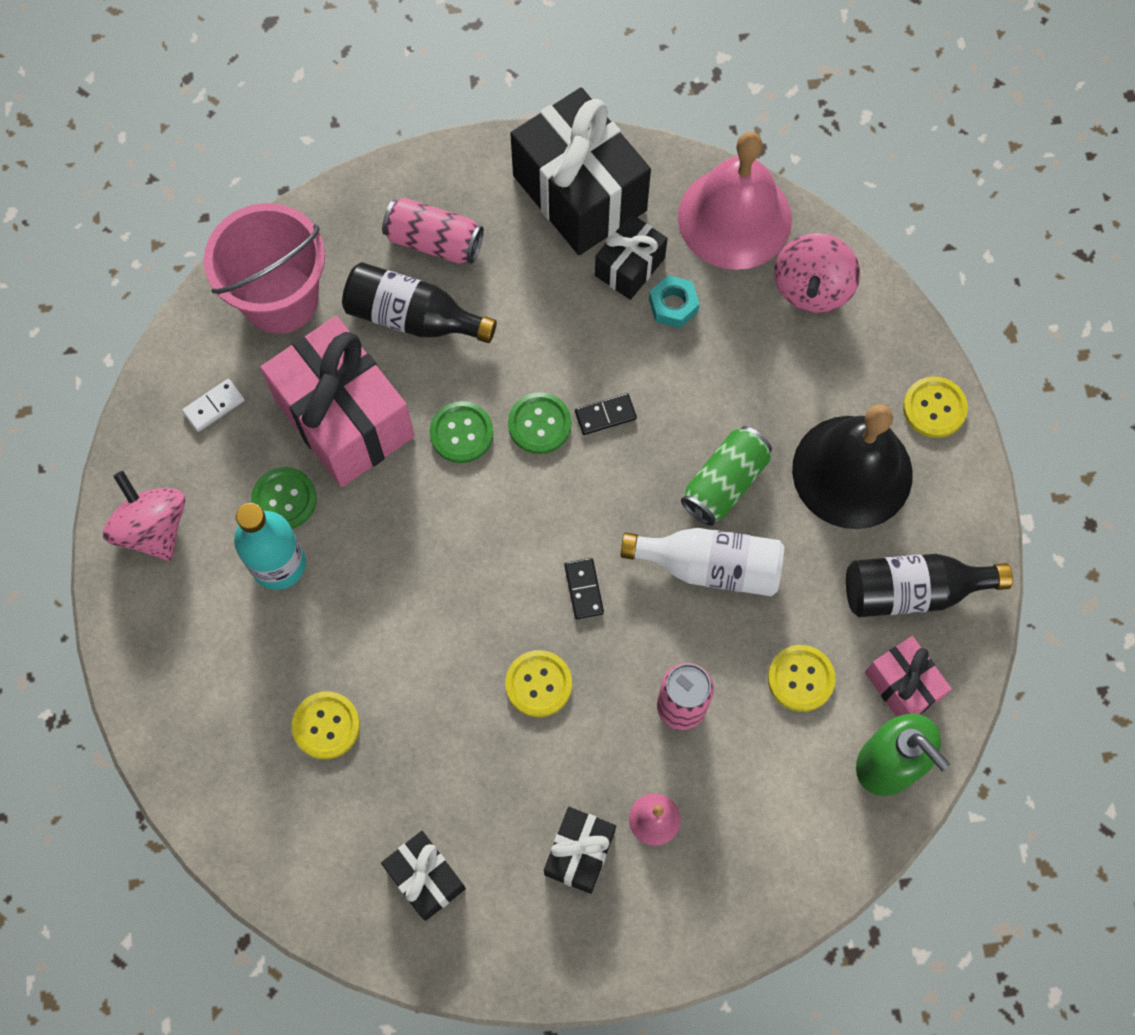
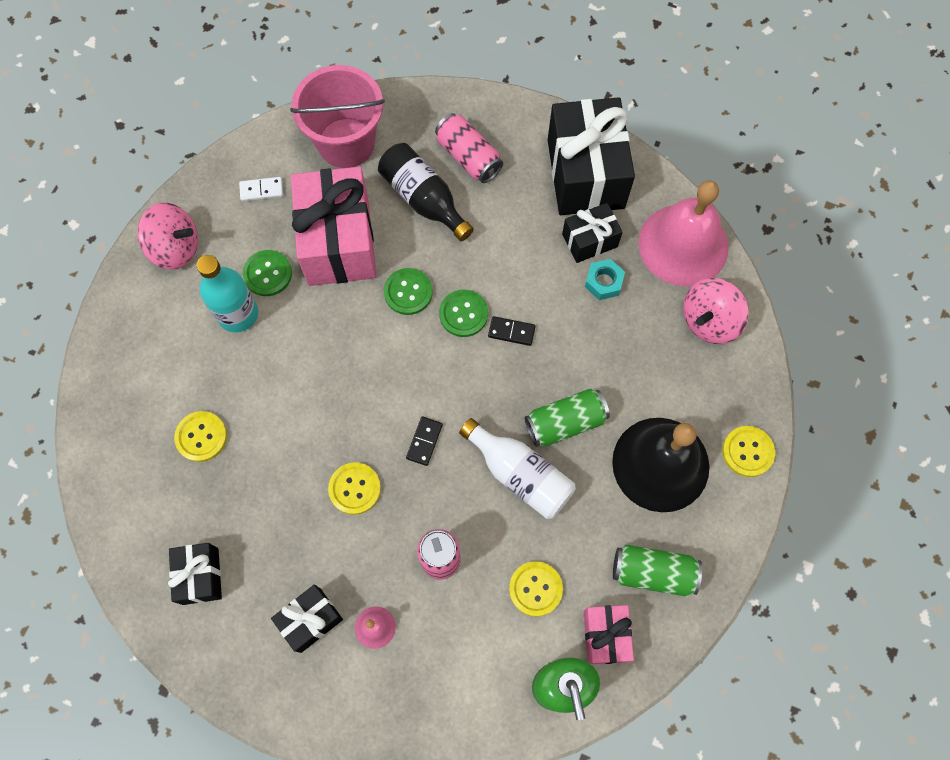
camera: 30 degrees right, 0 degrees up
(153, 528) = (175, 248): pink spinning top -> pink spinning top turned 105 degrees clockwise
(912, 591) = (653, 573): black bottle -> green can

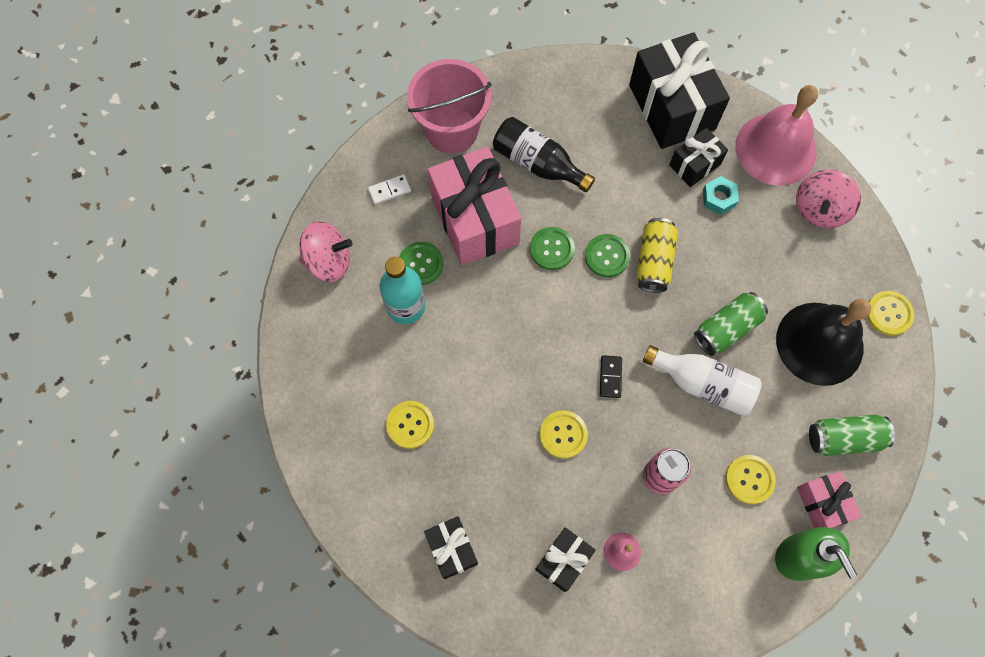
camera: 15 degrees left, 0 degrees up
(468, 157) = (564, 116): pink can -> none
(511, 332) = (654, 261): black domino -> yellow can

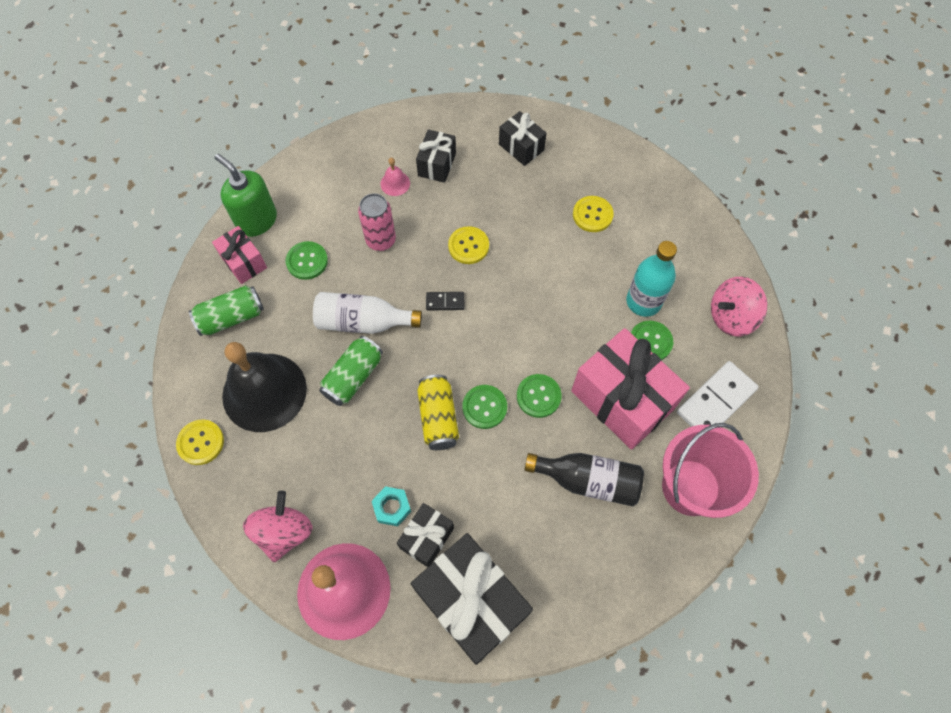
camera: 160 degrees right, 5 degrees down
(389, 190) = (716, 401): white domino -> white domino, size x1.97
(610, 377) = (445, 302): black domino -> black domino turned 75 degrees counterclockwise
(749, 479) = (307, 261): yellow button -> green button

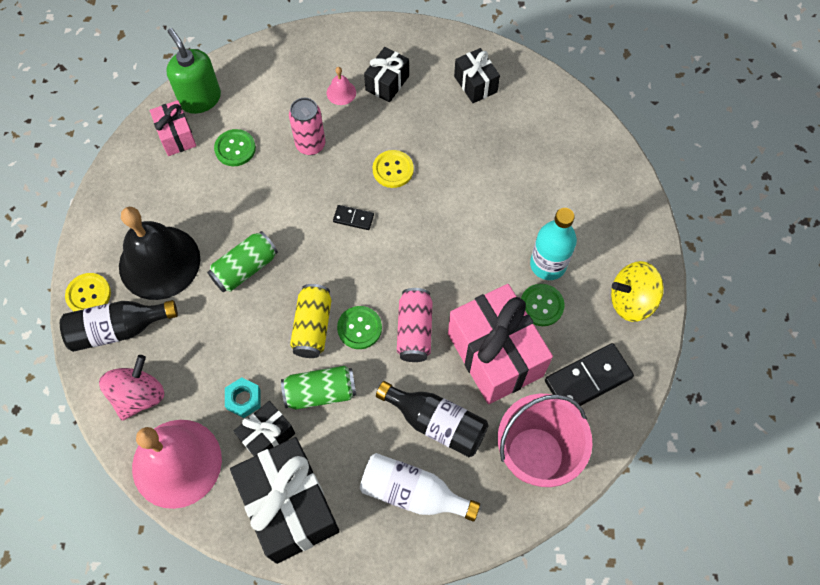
camera: 15 degrees right, 0 degrees up
(231, 317) = (150, 185): green can -> green can (320, 392)
(242, 470) = (118, 329): none -> black bottle
(363, 322) = (270, 219): white bottle -> white bottle (412, 492)
(538, 396) = (414, 331): green button -> pink can
(592, 215) = (525, 167): yellow button -> none
(716, 401) = (588, 379): white domino -> black domino
(731, 317) = (631, 301): pink spinning top -> yellow spinning top

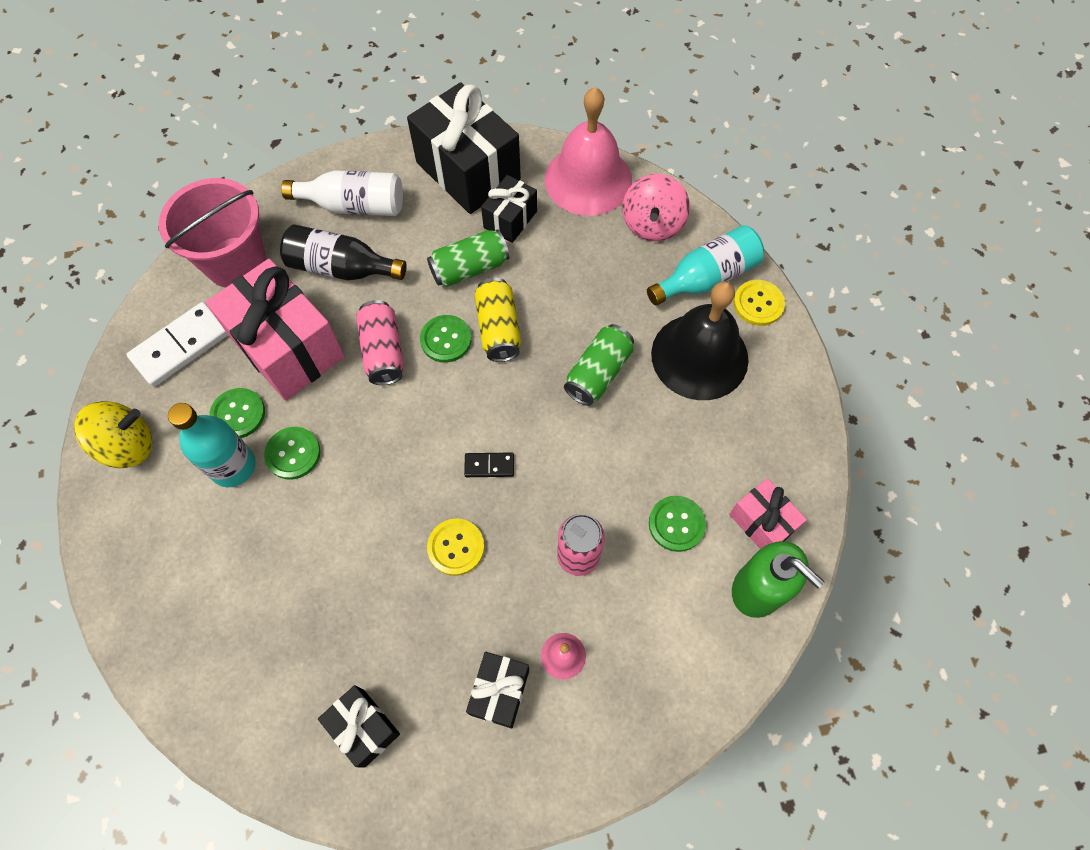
camera: 165 degrees right, 0 degrees up
(118, 329) = (706, 277): black bottle -> turquoise bottle
(243, 399) = (546, 244): turquoise nut -> none
(500, 263) = (293, 454): none -> green button
(588, 379) = (181, 346): black domino -> white domino

